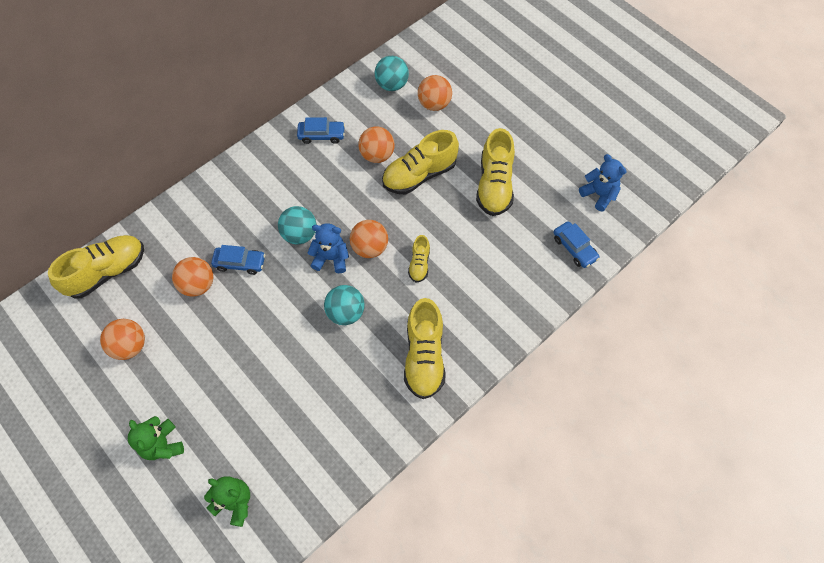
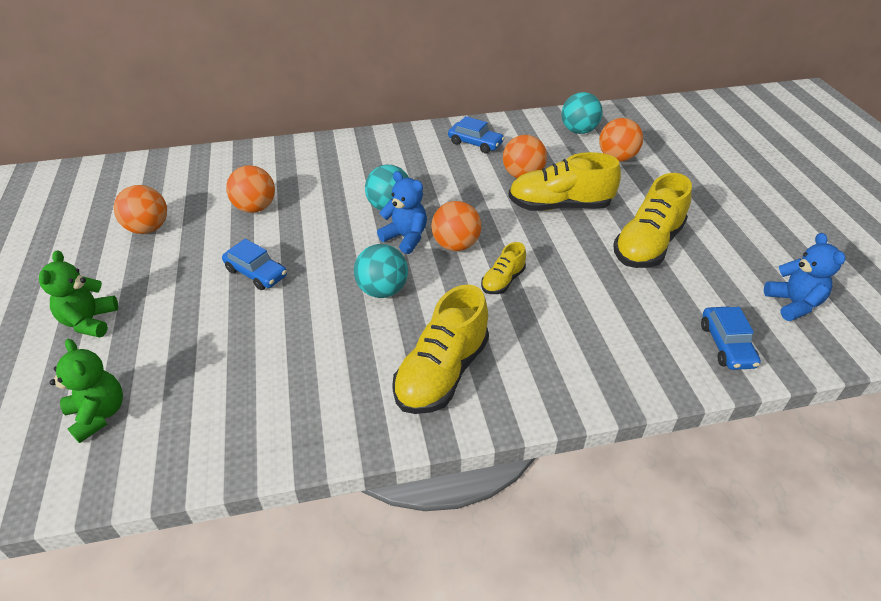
camera: 30 degrees right, 20 degrees down
(107, 272) = (187, 168): yellow shoe -> none
(240, 263) = (310, 207): blue car -> blue car (256, 273)

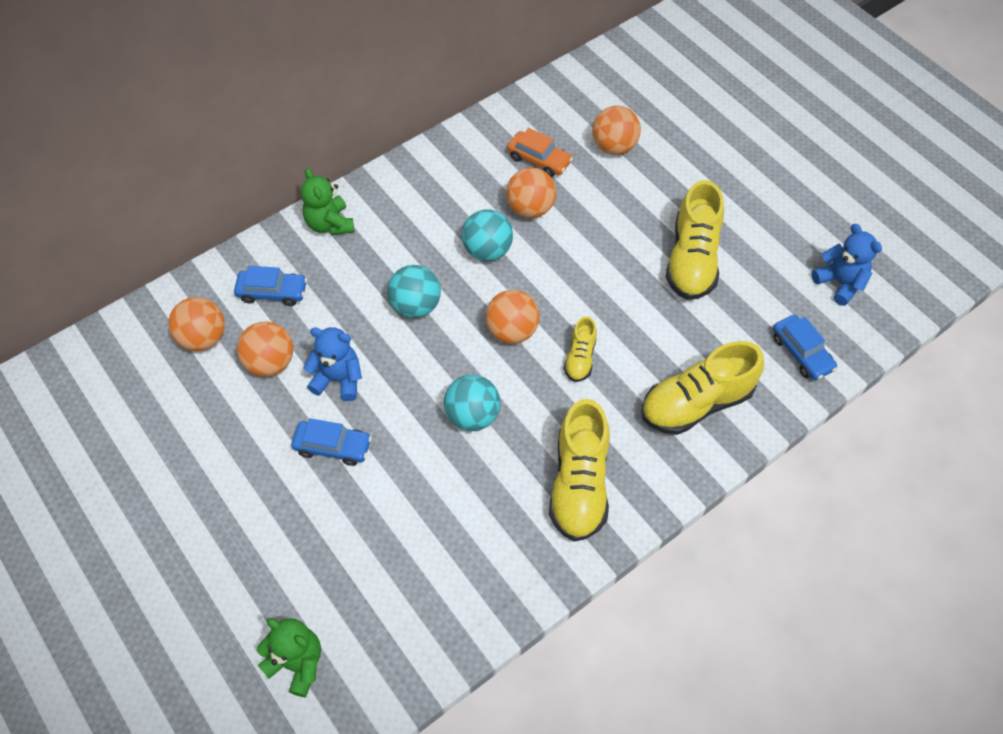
camera: 25 degrees left, 15 degrees up
(90, 321) = (203, 574): green teddy bear -> green teddy bear (330, 224)
(148, 228) = (170, 437): orange ball -> orange ball (203, 338)
(405, 238) = (457, 341): blue teddy bear -> blue teddy bear (338, 379)
(475, 143) = (455, 177): blue car -> blue car (272, 292)
(548, 150) = (539, 159): none -> orange car
(559, 206) = (587, 238): yellow shoe -> yellow shoe (696, 403)
(578, 131) = (557, 117): turquoise ball -> turquoise ball (487, 250)

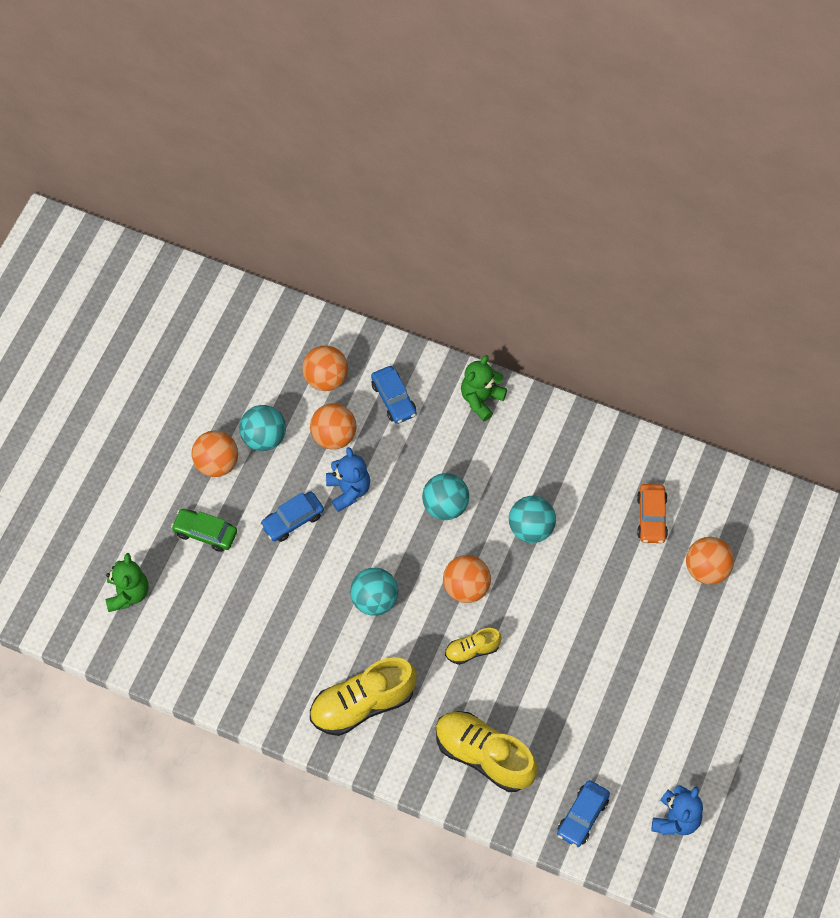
camera: 60 degrees right, 5 degrees up
(221, 427) = (264, 438): none -> turquoise ball
(284, 540) = (205, 533): none -> green car
(333, 447) = (292, 520): blue car -> blue car turned 75 degrees clockwise
(530, 208) = (595, 538): orange ball -> orange ball (217, 463)
(692, 260) = (623, 690): yellow shoe -> none

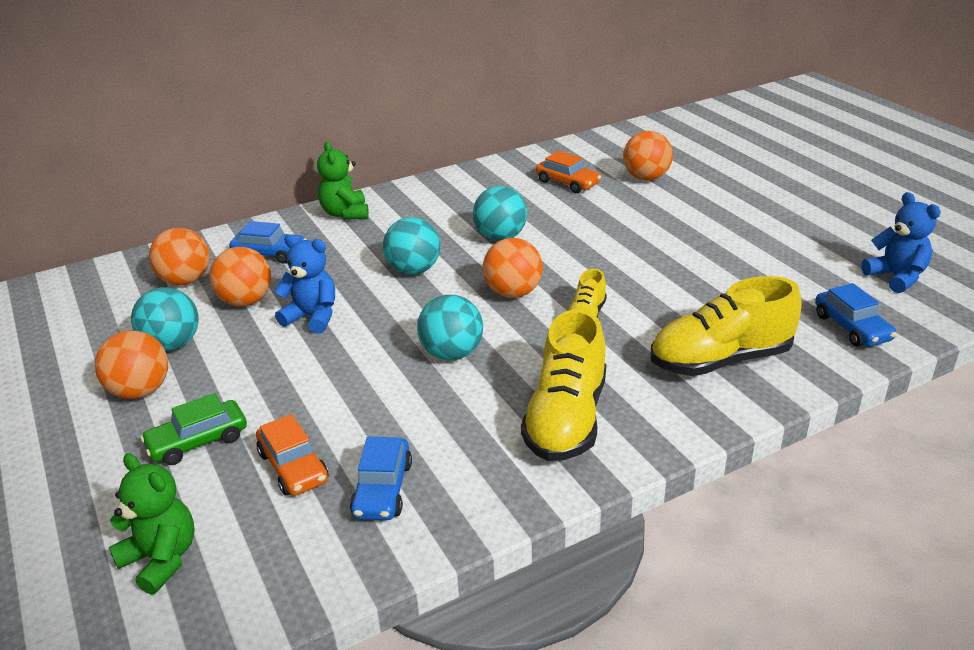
camera: 50 degrees left, 30 degrees down
(223, 597) = (293, 467): none -> orange car
(292, 520) = (286, 368): blue car -> blue car (382, 489)

